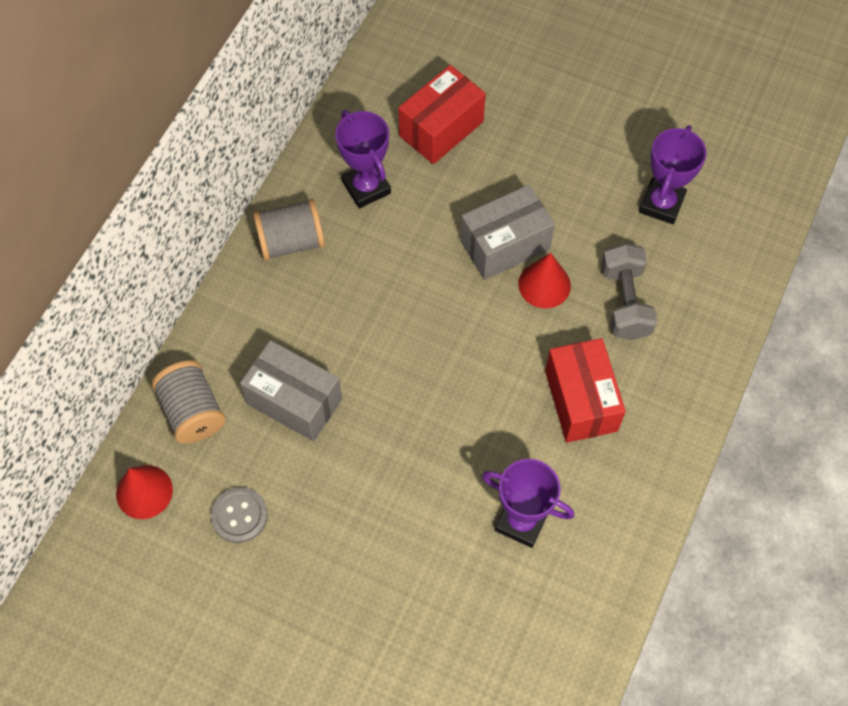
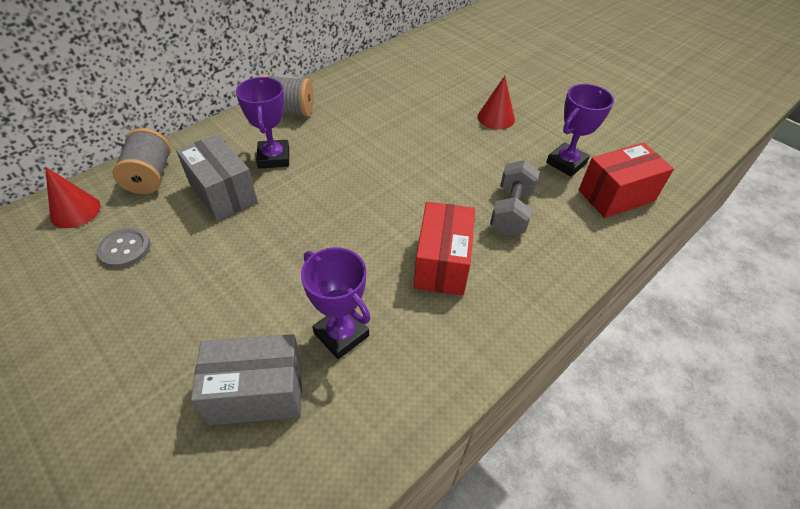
camera: 20 degrees right, 15 degrees down
(366, 187) = (357, 99): purple trophy -> purple trophy (274, 158)
(441, 129) = (425, 86): red box -> red box (616, 195)
(505, 245) = (434, 152): grey box -> grey box (257, 392)
(544, 285) = (452, 182): red cone -> red cone (496, 118)

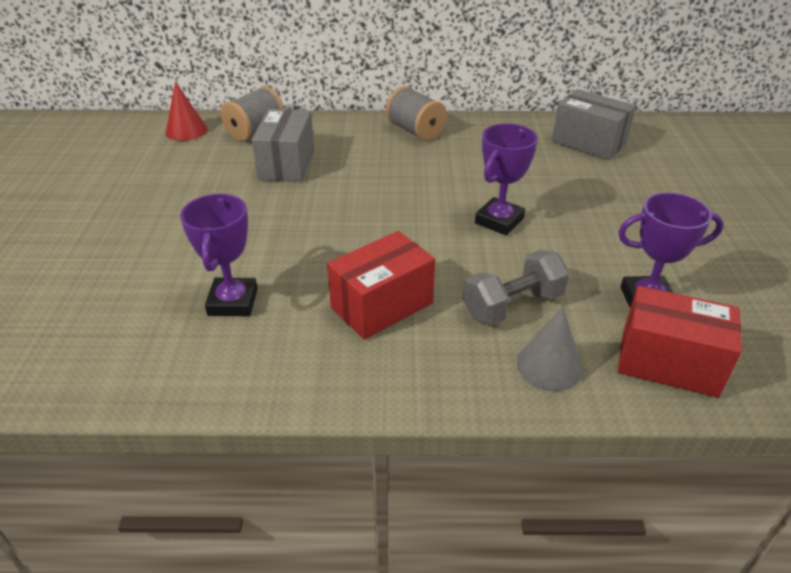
camera: 45 degrees right, 10 degrees down
(125, 249) = (182, 167): grey button -> none
(257, 392) = (133, 299): grey box -> grey box (588, 143)
(274, 158) = (356, 158): purple trophy -> purple trophy (499, 221)
(496, 118) = (619, 222): red cone -> none
(572, 237) = (549, 366): none -> grey cone

